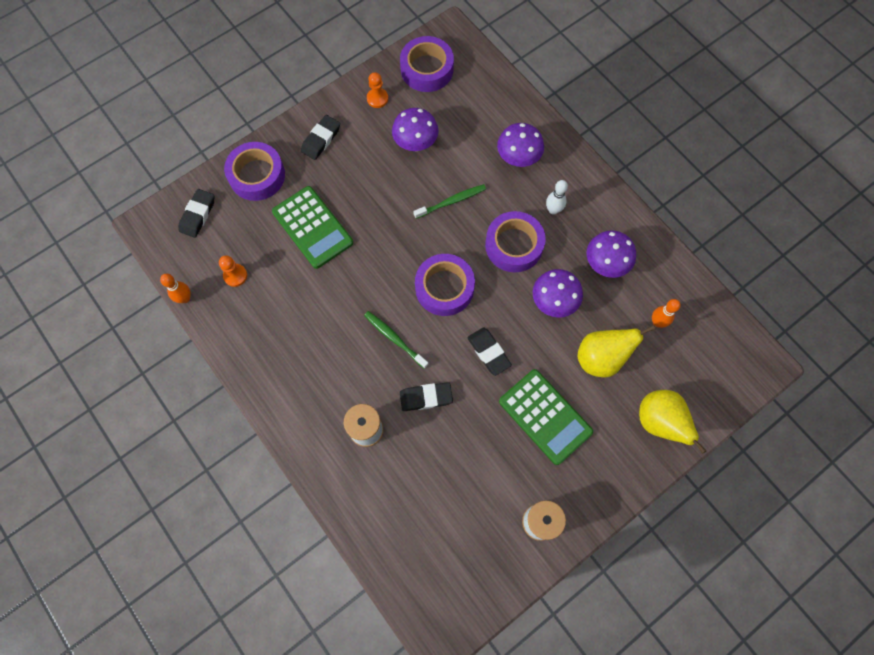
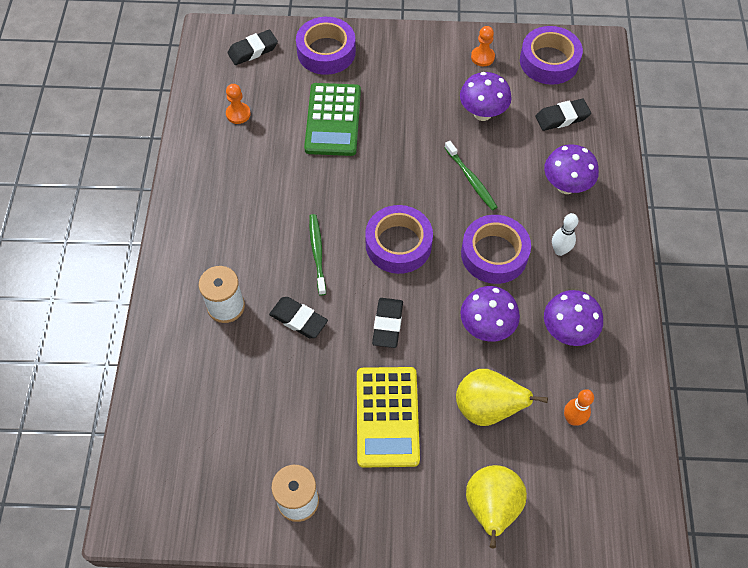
camera: 40 degrees right, 10 degrees down
(185, 298) = (185, 104): orange bowling pin -> none
(321, 139) = (404, 58): black eraser -> black eraser (562, 117)
(452, 201) = (471, 180): green toothbrush -> green toothbrush turned 45 degrees clockwise
(545, 416) = (387, 417): green calculator -> yellow calculator

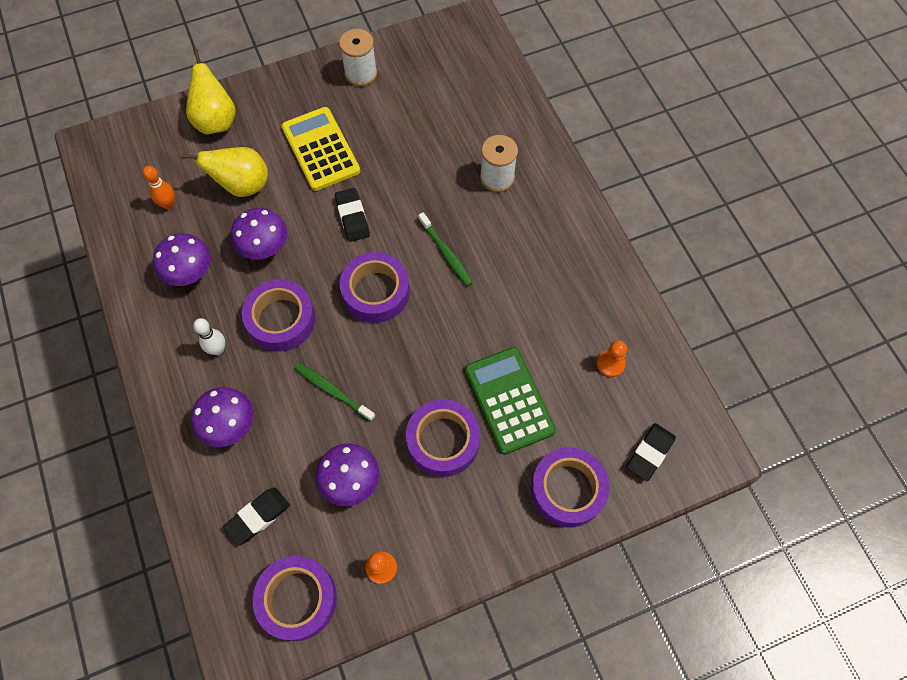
camera: 155 degrees right, 5 degrees up
(298, 319) = (430, 191): black eraser -> none
(399, 113) = (443, 441): none -> purple tape

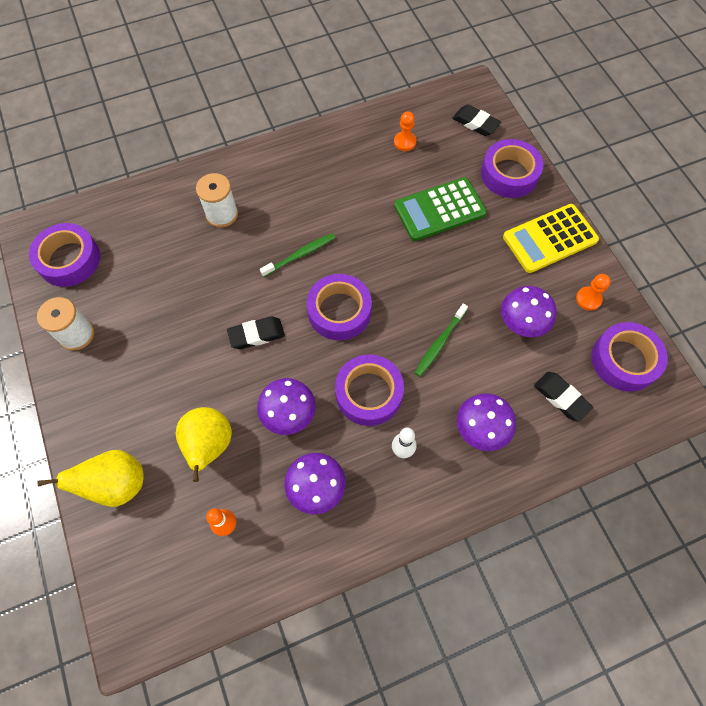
camera: 90 degrees left, 0 degrees up
(321, 149) = (171, 369): yellow calculator -> yellow calculator (549, 239)
(443, 441) = (478, 256): purple tape -> purple tape (69, 260)

